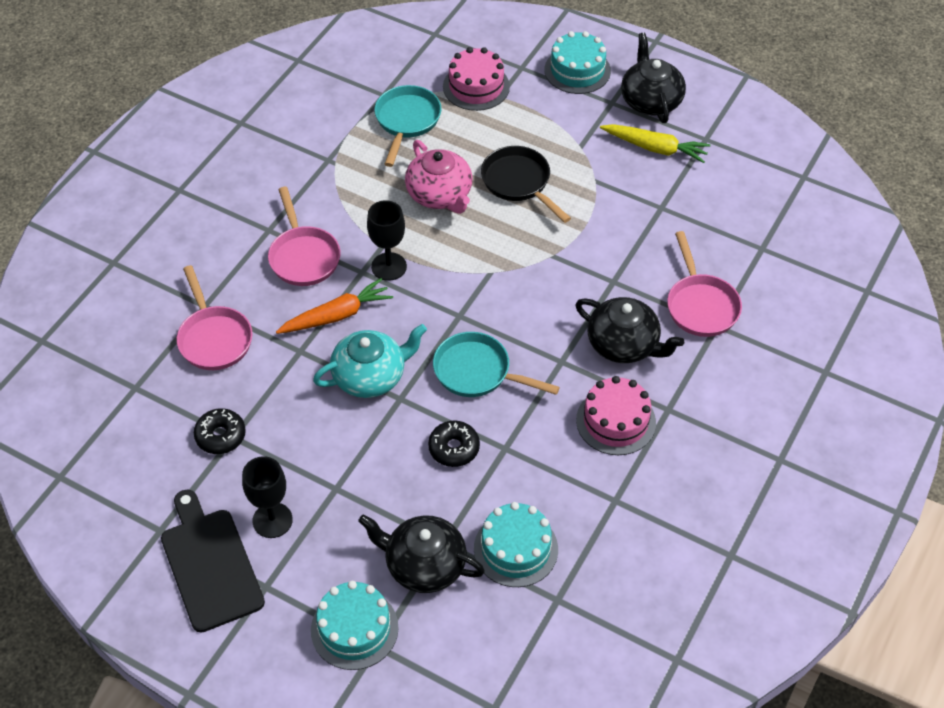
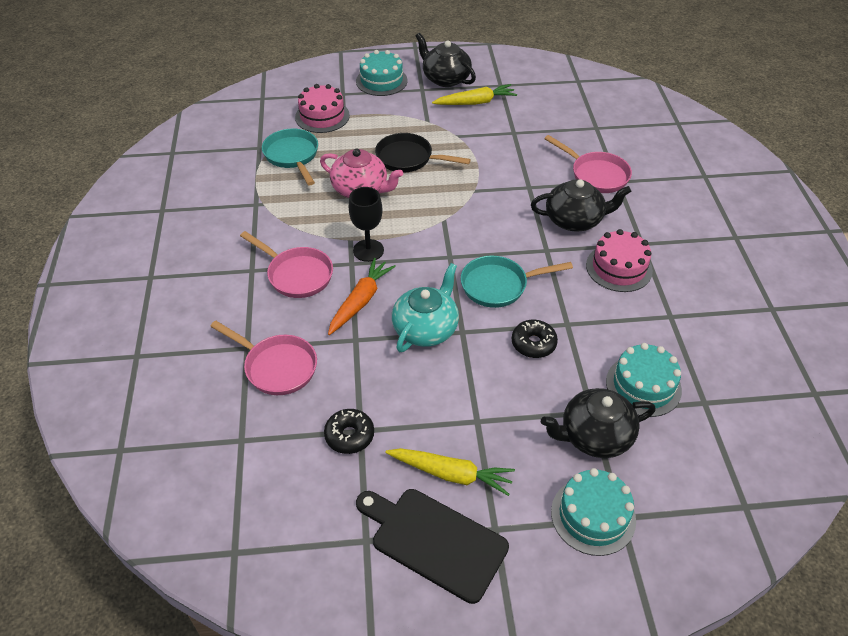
camera: 35 degrees left, 5 degrees down
(272, 520) = (451, 474): black goblet -> yellow carrot

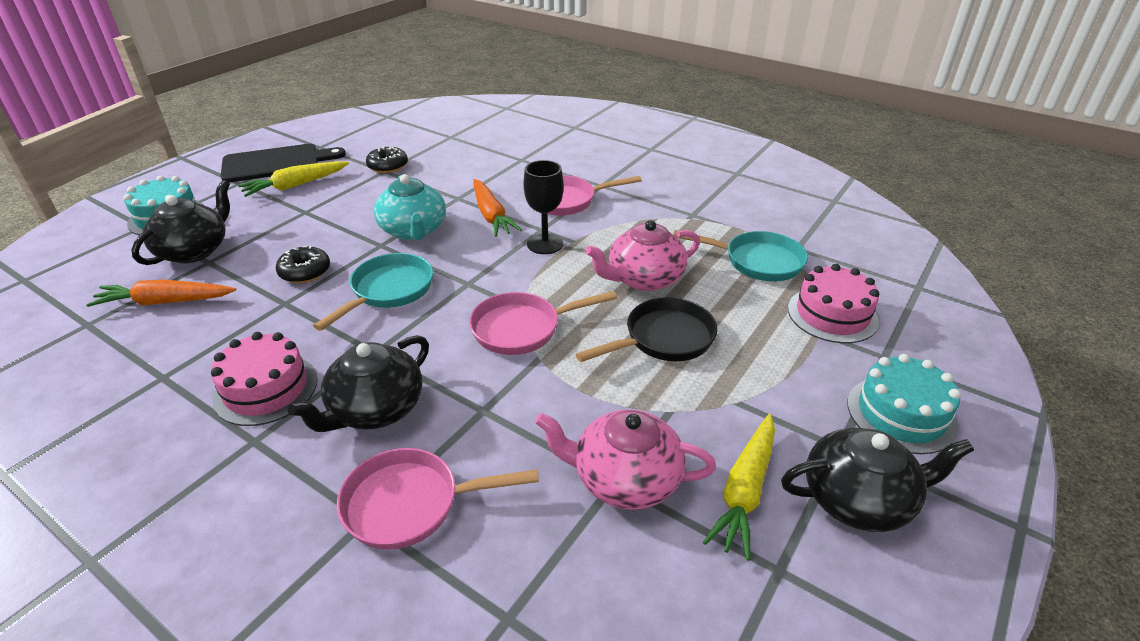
camera: 130 degrees right, 10 degrees down
(276, 367) = (486, 163): pink pan -> pink pan (522, 328)
(509, 131) = (624, 479): none -> pink teapot
(643, 385) = (165, 302): turquoise cake -> orange carrot

